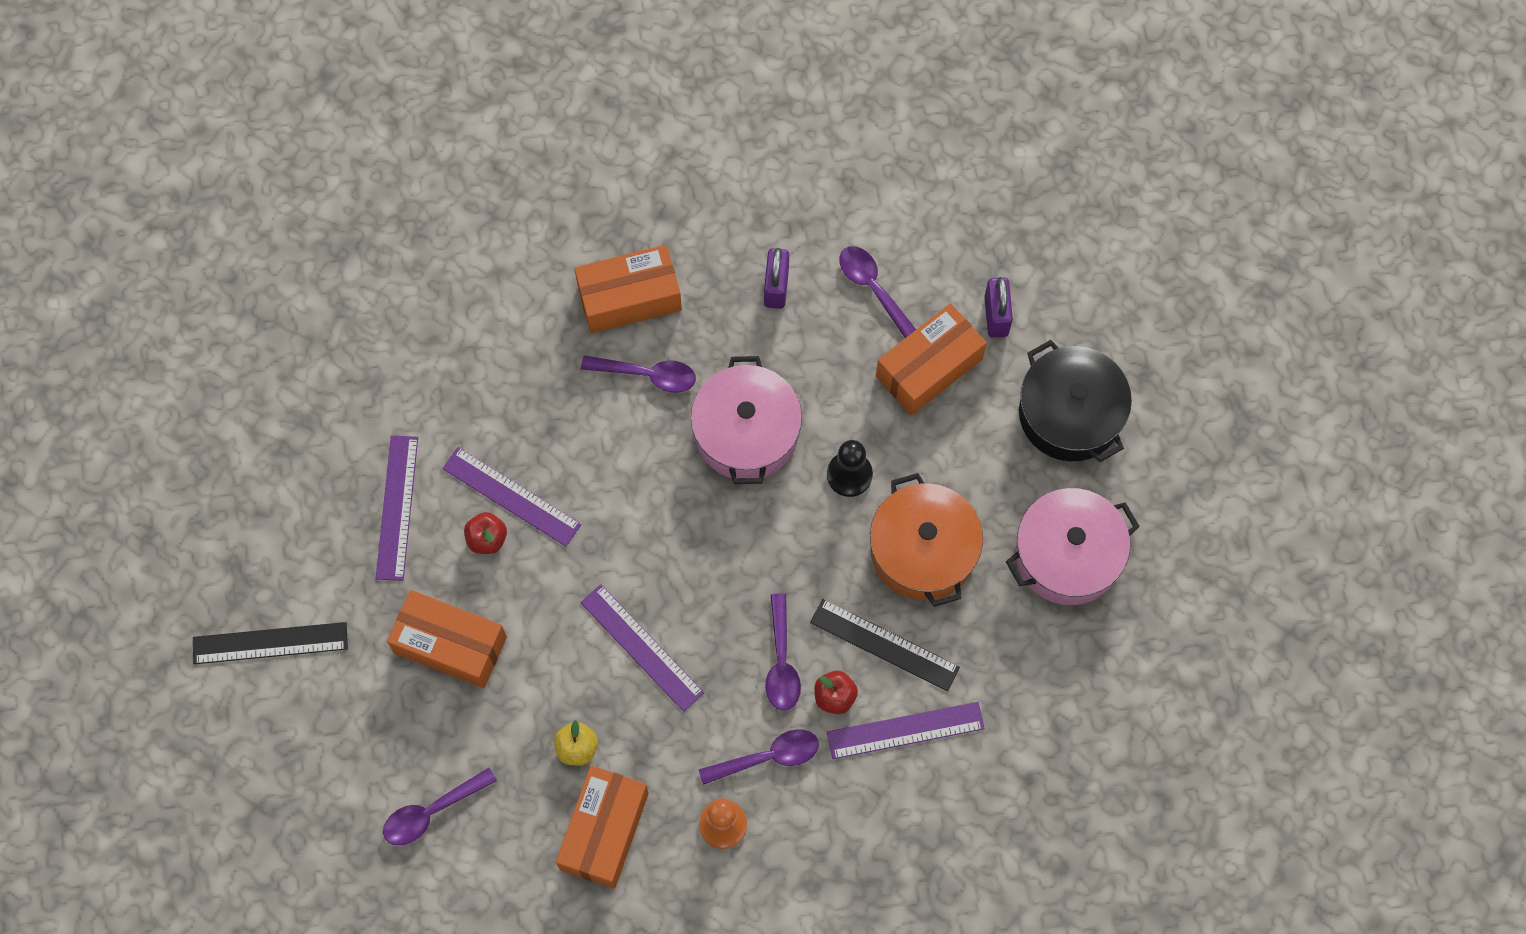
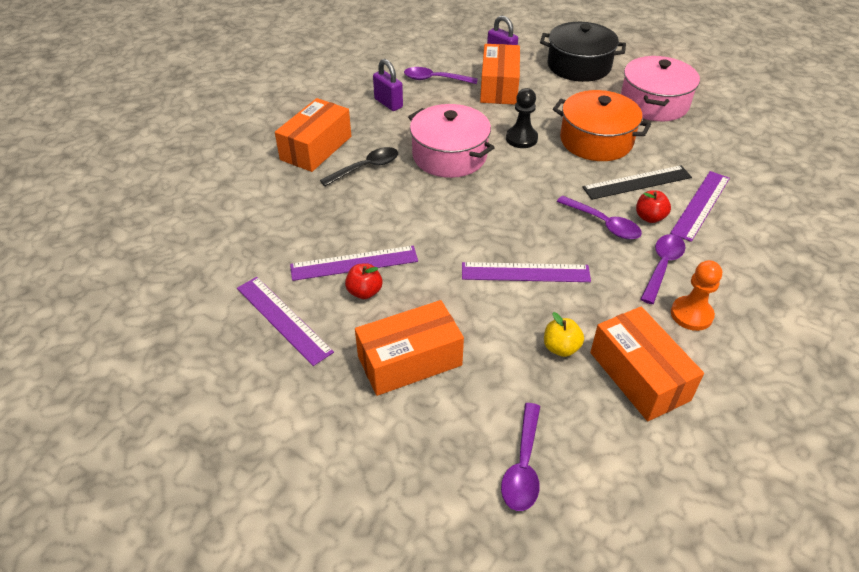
camera: 45 degrees left, 25 degrees down
(270, 643) = (272, 466): black ruler -> none
(647, 375) = (366, 168): purple spoon -> black spoon

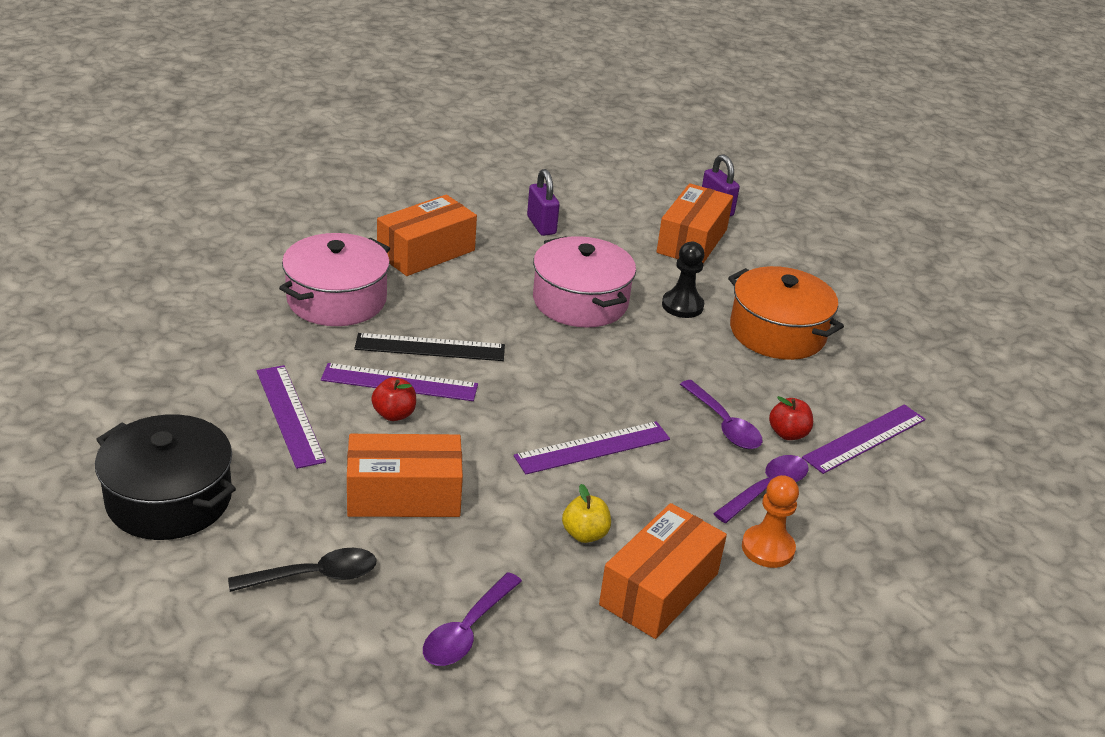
camera: 15 degrees right, 10 degrees down
(366, 168) = (472, 288): black spoon -> black spoon (314, 576)
(435, 79) = (615, 213): purple spoon -> none
(525, 273) = (593, 448): purple ruler -> purple ruler turned 45 degrees counterclockwise
(579, 66) = (813, 242): black pot -> black pot (169, 499)
(637, 182) = (798, 392): black ruler -> black ruler (430, 348)
(639, 376) = (659, 589): orange box -> orange box turned 45 degrees clockwise
(654, 103) = (885, 310): pink pot -> pink pot (336, 300)

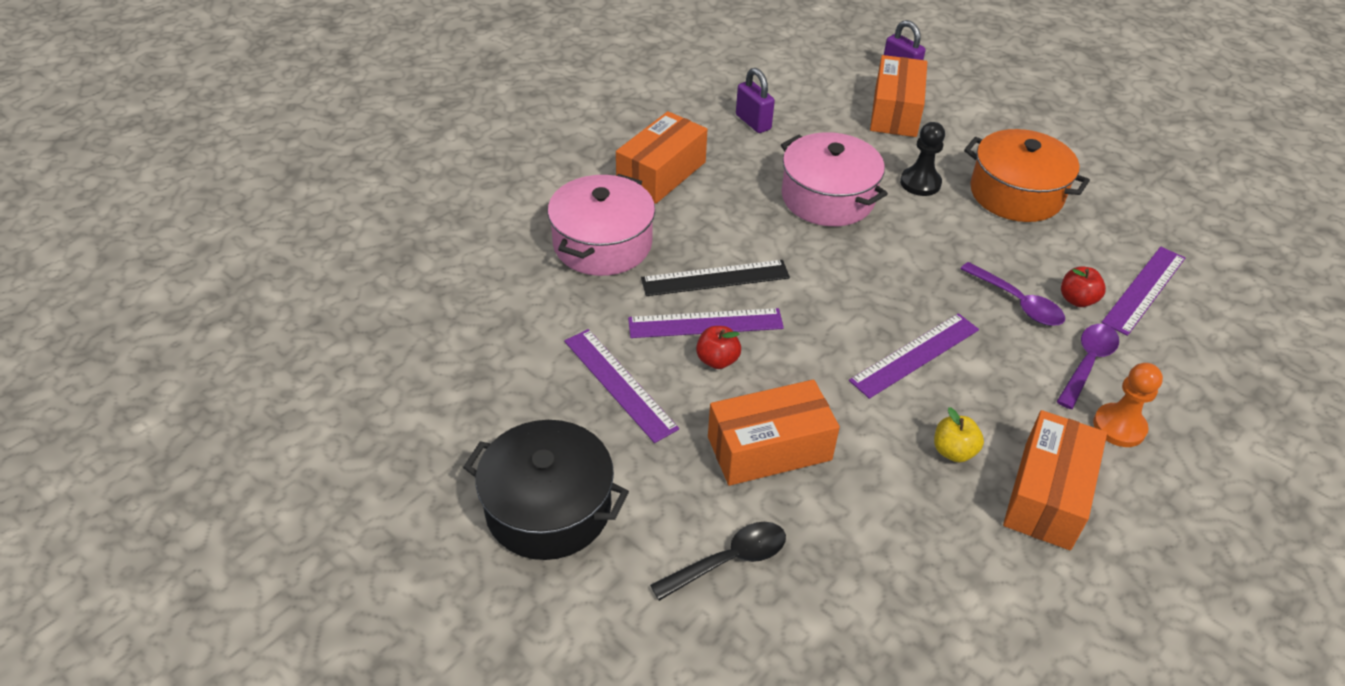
camera: 10 degrees left, 10 degrees up
(467, 630) = (899, 585): purple spoon -> none

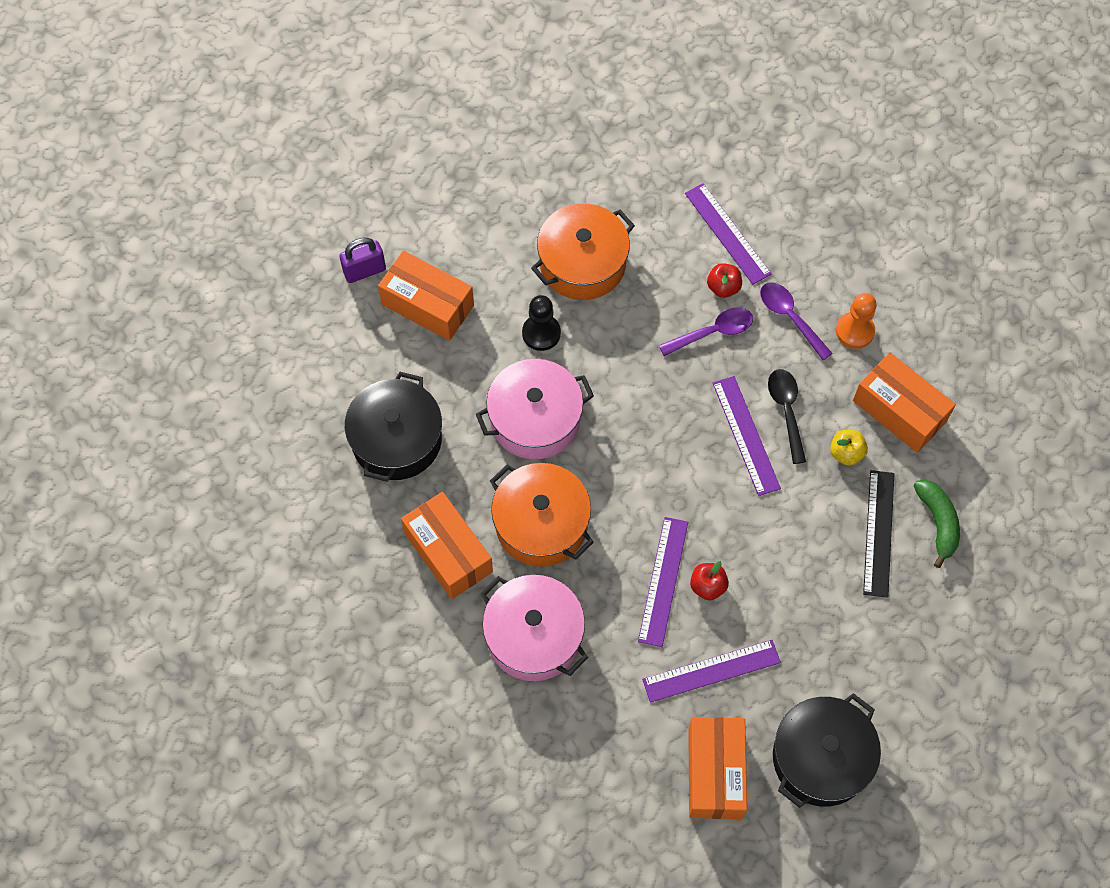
camera: 70 degrees left, 20 degrees up
(715, 278) = (611, 554): black ruler -> black ruler (879, 533)
(721, 224) = (541, 524): none -> orange pot
(729, 560) = (899, 644): black spoon -> black spoon (786, 411)
(753, 122) = (396, 440): purple padlock -> black pot
(769, 448) = (808, 580): orange box -> orange box (715, 772)
(920, 570) = (937, 522): none -> green banana

